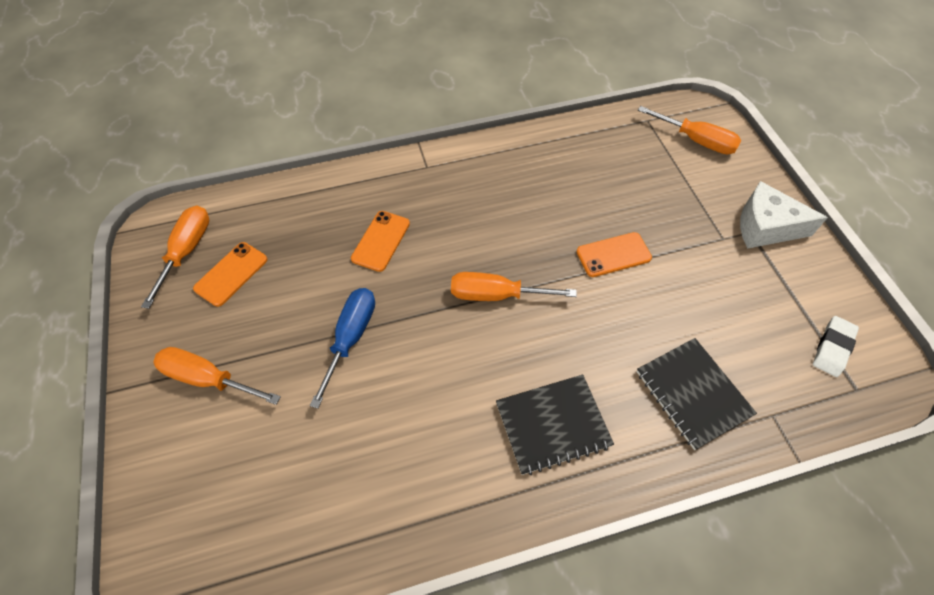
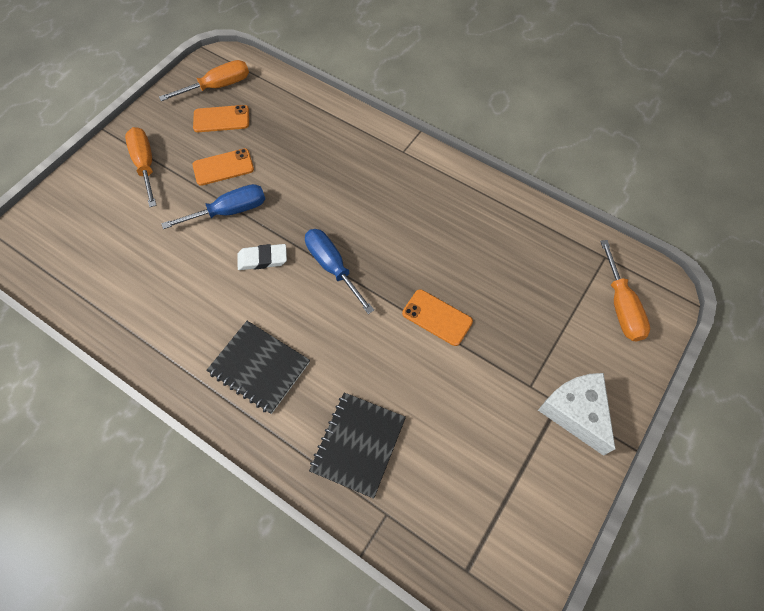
camera: 50 degrees right, 5 degrees up
(381, 241) = (315, 172): orange phone -> orange phone (223, 167)
(496, 295) = (332, 267): orange screwdriver -> blue screwdriver
(832, 348) = (492, 531): white eraser -> white eraser (262, 259)

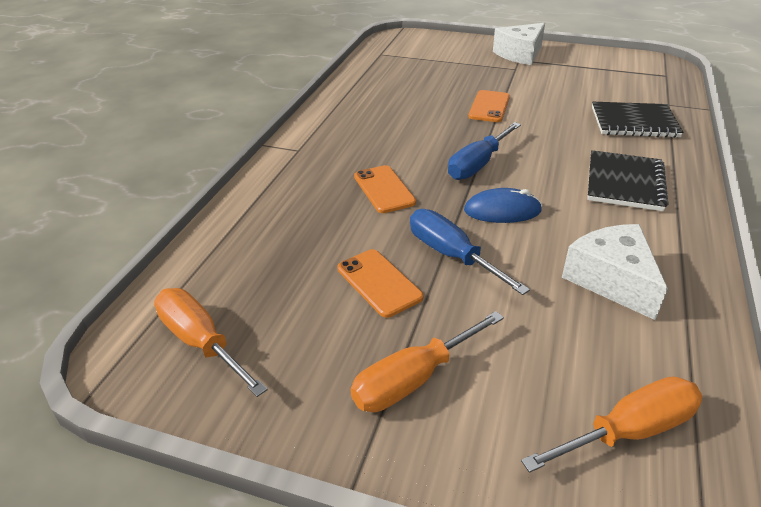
camera: 105 degrees left, 25 degrees down
(160, 292) = (611, 280): none -> white cheese
(221, 119) = (280, 314): orange phone -> orange phone (384, 189)
(262, 259) = (502, 211): white eraser -> blue mouse
(621, 306) = (422, 47): orange screwdriver -> orange screwdriver (629, 431)

